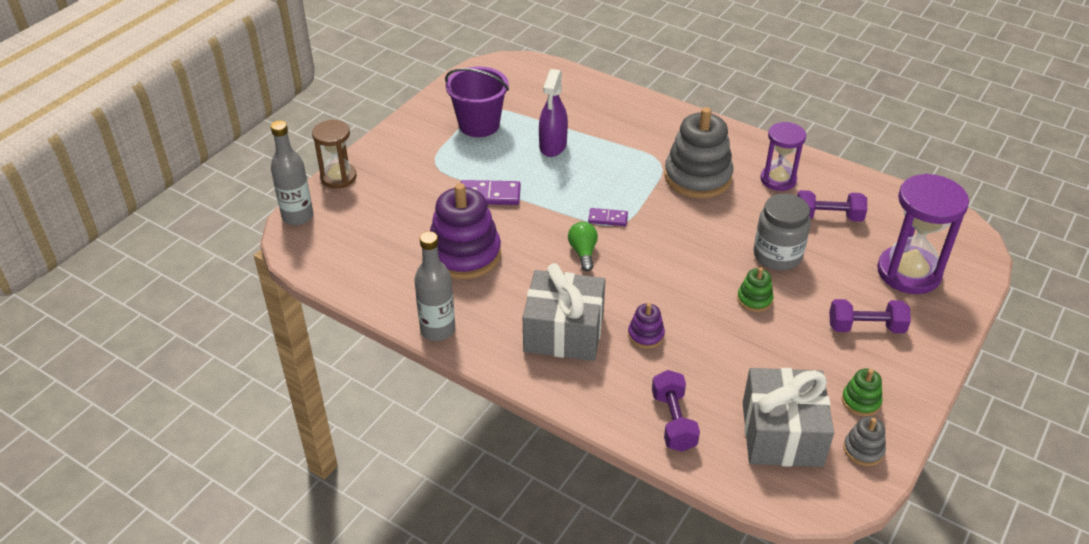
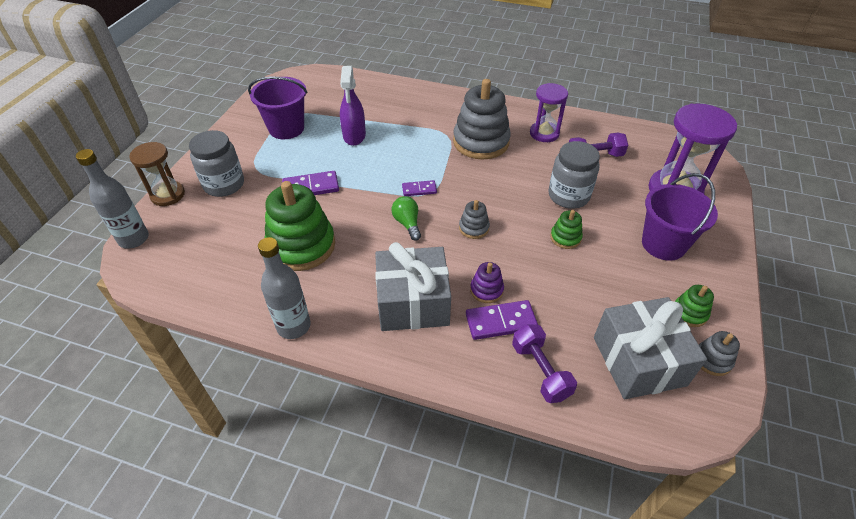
camera: 15 degrees left, 5 degrees up
(398, 176) = (224, 184): none -> grey jar
(464, 254) = (301, 246): purple stacking toy -> green stacking toy
(649, 368) = (501, 322): none -> purple domino
(654, 270) = (474, 228): none -> grey stacking toy
(866, 327) = (663, 244): purple dumbbell -> purple bucket

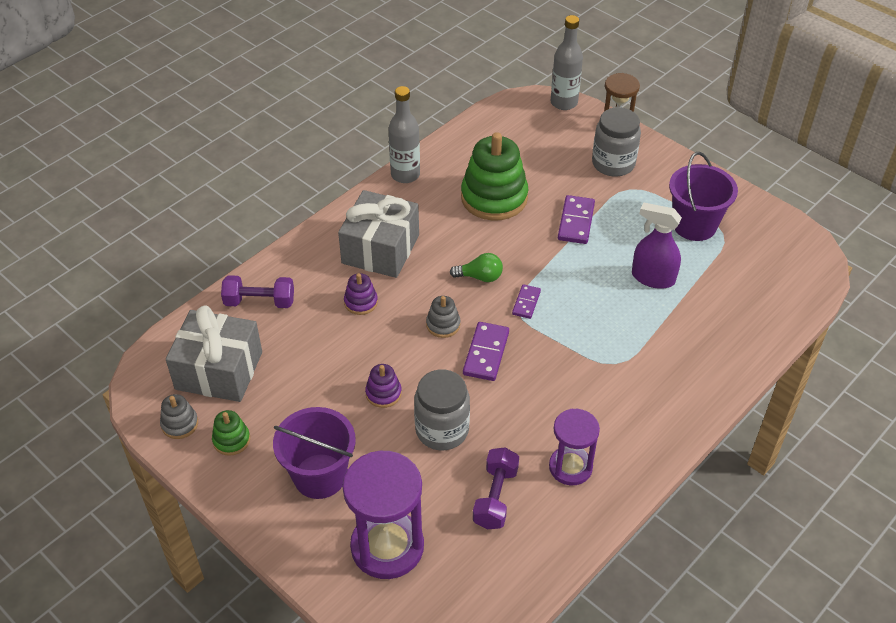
camera: 115 degrees right, 0 degrees up
(481, 142) = (584, 391): grey stacking toy -> none
(501, 322) = (321, 297): purple domino -> purple domino (486, 353)
(565, 238) = (383, 393): green stacking toy -> purple stacking toy

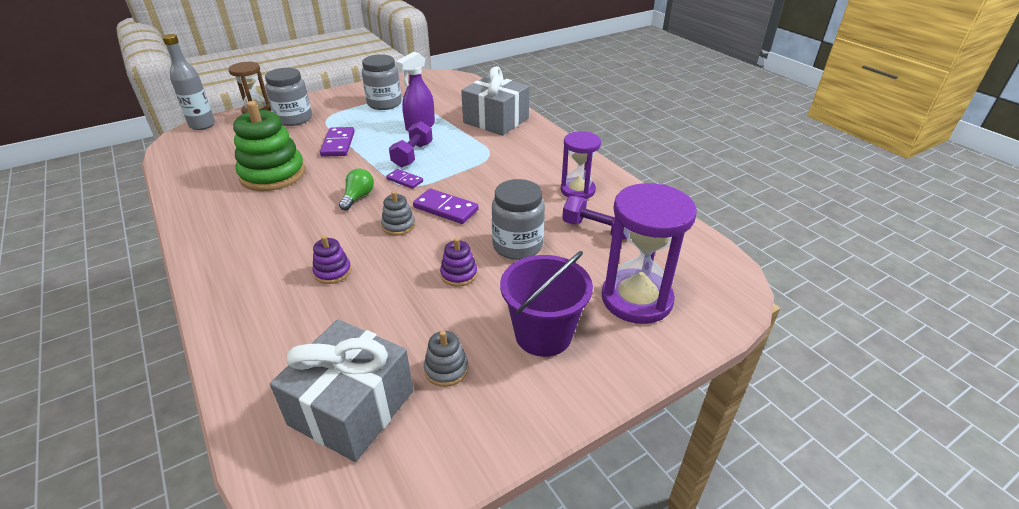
camera: 75 degrees left, 10 degrees down
(180, 424) = (417, 462): grey stacking toy -> grey stacking toy (446, 369)
(231, 440) = (467, 406): green stacking toy -> none
(259, 302) = (268, 353): purple dumbbell -> purple dumbbell (412, 155)
(380, 249) = (272, 248): grey gift -> grey gift (496, 120)
(405, 175) = (188, 217): grey bottle -> none
(576, 222) = (338, 144): purple domino -> purple domino turned 60 degrees clockwise
(694, 225) = (384, 104): purple bucket -> grey jar

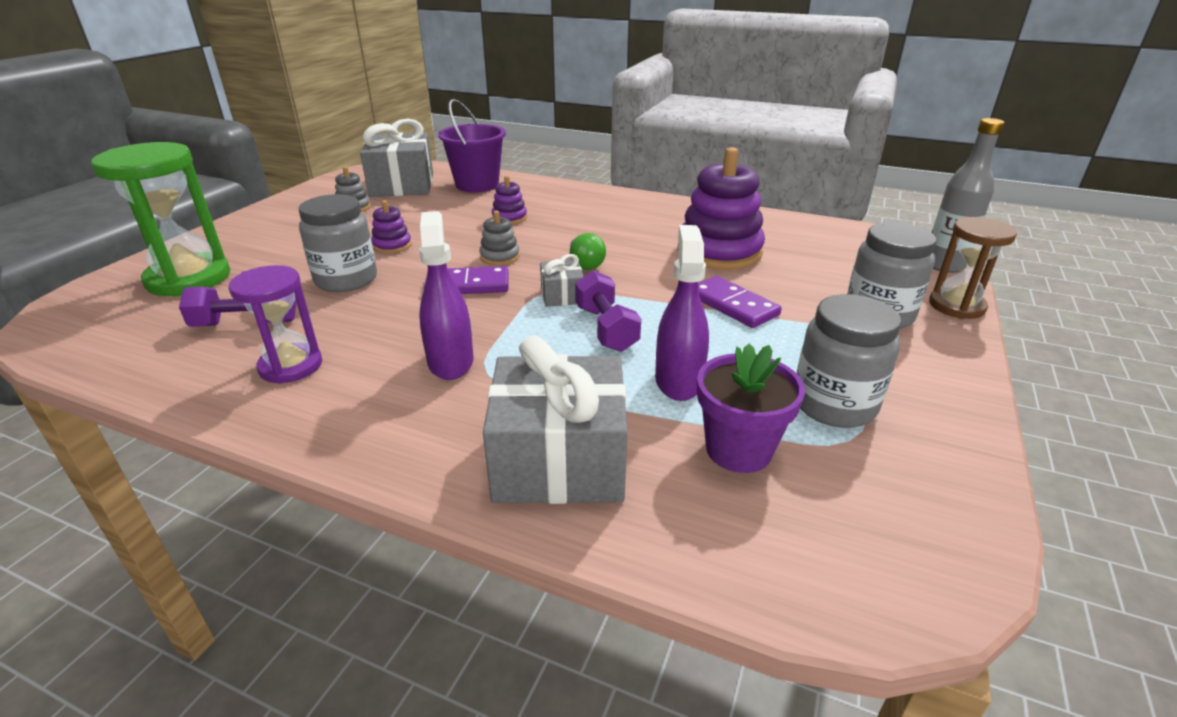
camera: 145 degrees right, 5 degrees down
(273, 174) = (719, 252): green stacking toy -> purple stacking toy
(404, 180) = (562, 295): purple domino -> grey gift
(437, 105) = (738, 450): none -> purple flower pot
(500, 165) = (450, 361): none -> purple spray bottle
(543, 334) = (283, 237): purple bucket -> purple bucket (477, 185)
(636, 299) = (189, 278): purple hourglass -> green hourglass

